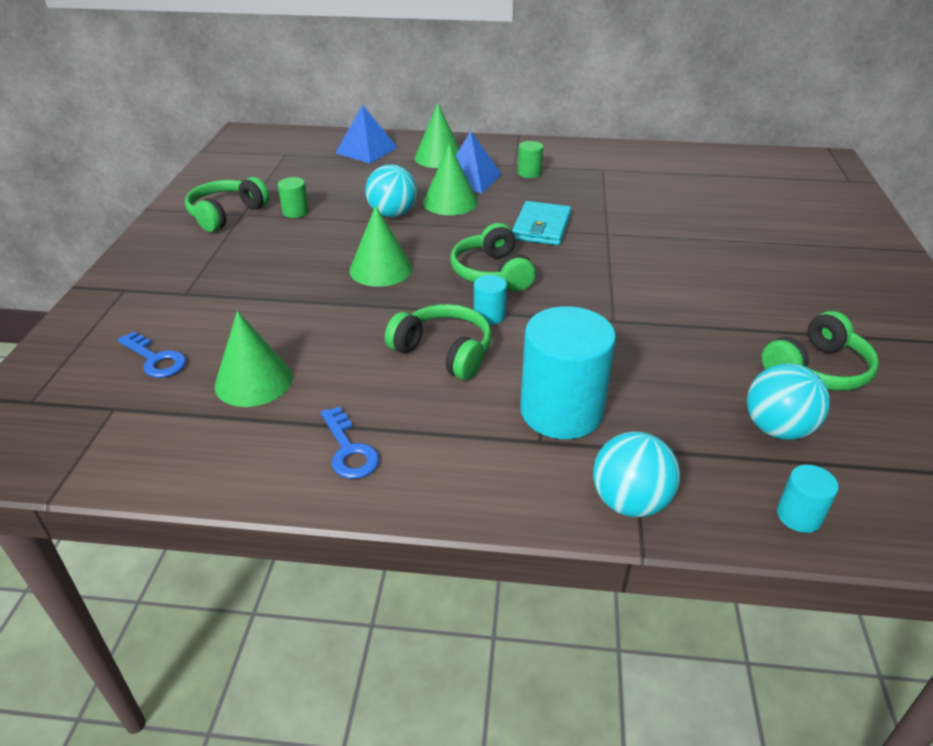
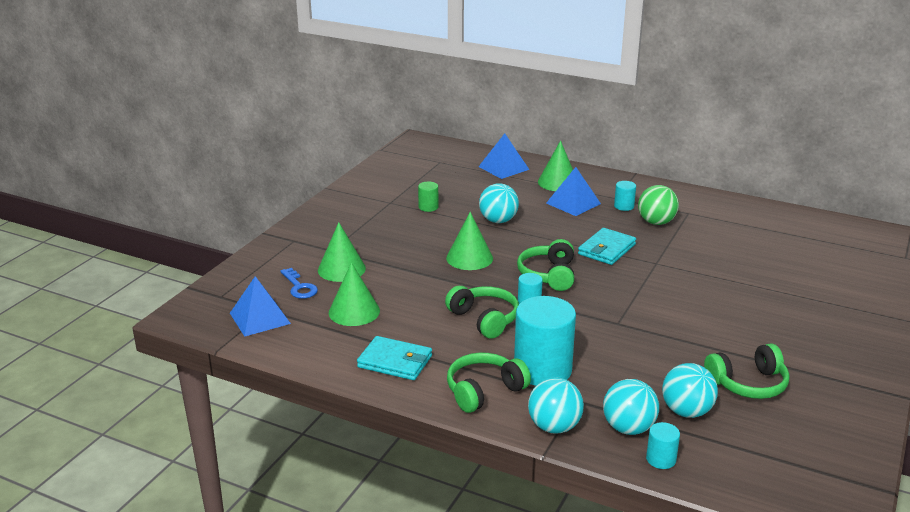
camera: 20 degrees right, 10 degrees down
(107, 425) = (259, 318): none -> blue pyramid
(226, 214) = (379, 201): green headphones -> green headphones (484, 391)
(349, 450) = (395, 361): blue key -> turquoise wallet
(450, 202) = (547, 219): green cone -> green cone (341, 269)
(529, 173) = (624, 206): green cylinder -> turquoise cylinder
(576, 185) = (656, 222): none -> green ball
(725, 476) = (628, 428): none -> turquoise ball

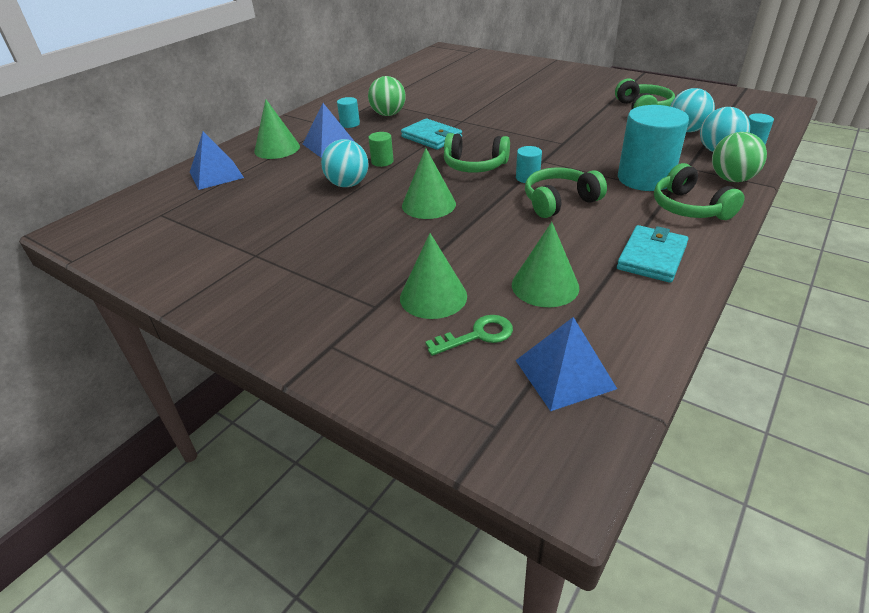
camera: 80 degrees left, 10 degrees up
(299, 287) = (477, 335): blue key -> green key
(428, 207) = (288, 226): green cylinder -> green cylinder (382, 161)
(554, 427) = (731, 179): turquoise ball -> green ball

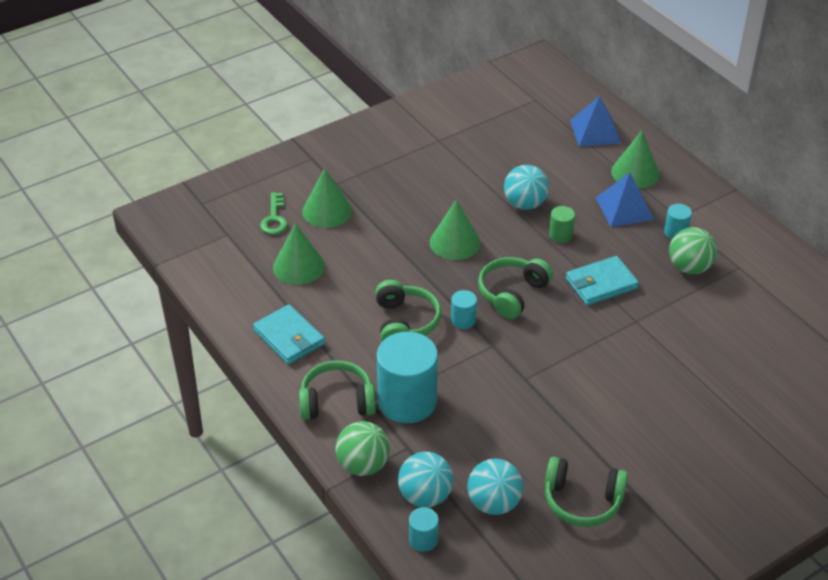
camera: 110 degrees right, 5 degrees up
(564, 374) = (215, 242): blue pyramid -> none

